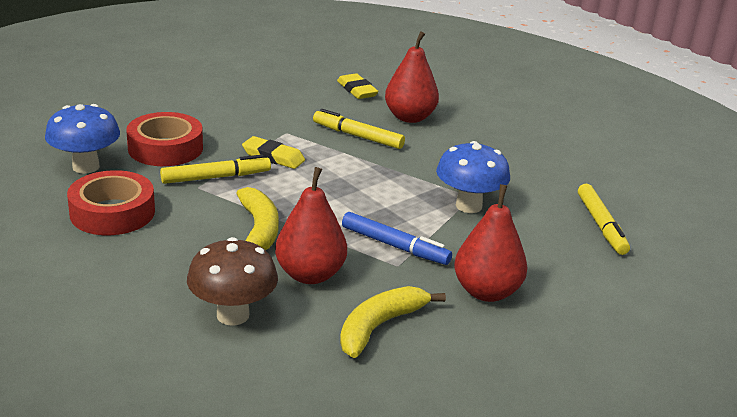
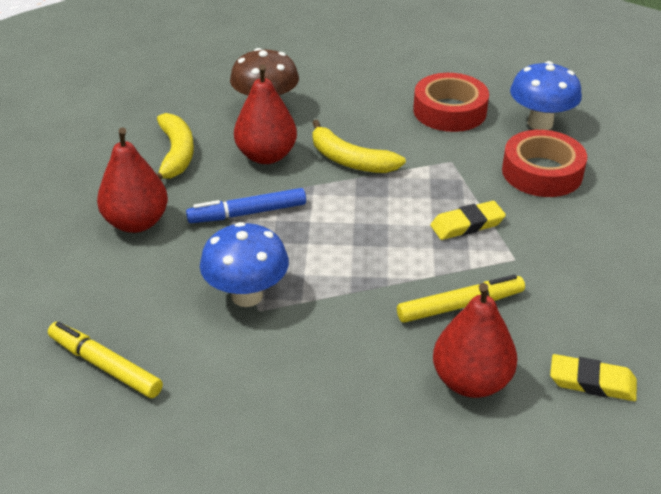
camera: 135 degrees right, 10 degrees up
(216, 177) = (458, 176): yellow marker -> none

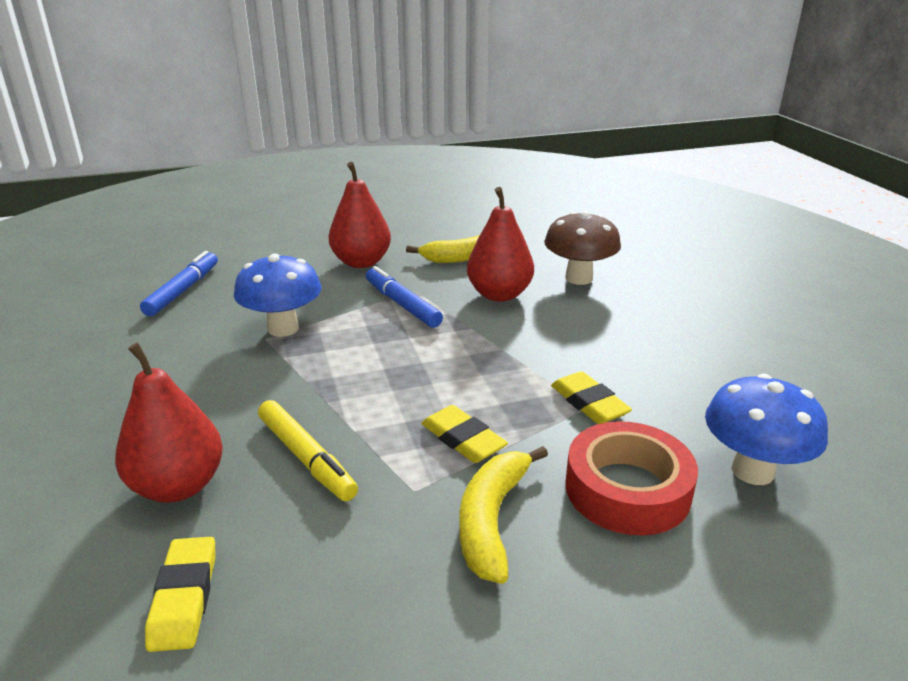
camera: 70 degrees right, 10 degrees down
(105, 366) = (183, 290): yellow marker -> blue marker
(350, 160) = (529, 339): yellow banana -> yellow banana (491, 520)
(448, 159) = (589, 403): none -> yellow eraser
(449, 111) = (697, 387): red tape -> none

